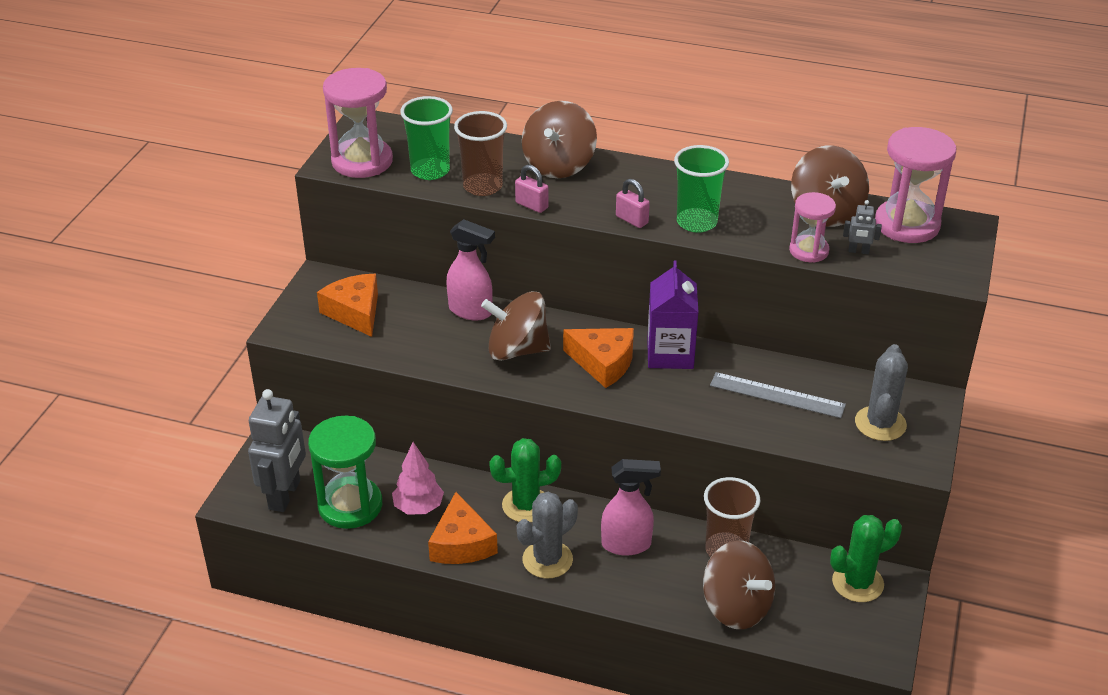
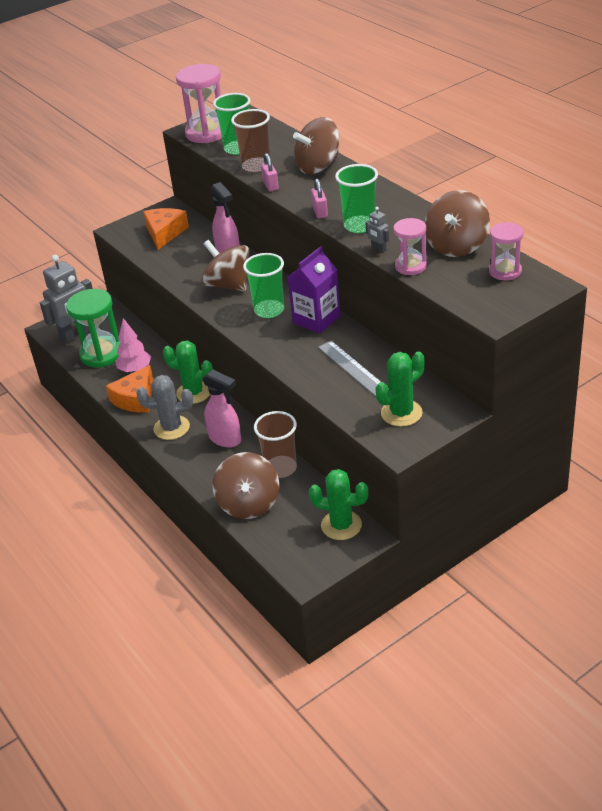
camera: 40 degrees right, 0 degrees up
(603, 363) = (269, 310): orange cheese -> green cup
(858, 251) = (445, 277): grey robot -> grey robot (378, 249)
(880, 424) = (401, 413): grey cactus -> green cactus
(907, 224) = (505, 271): pink hourglass -> pink hourglass, size x0.60

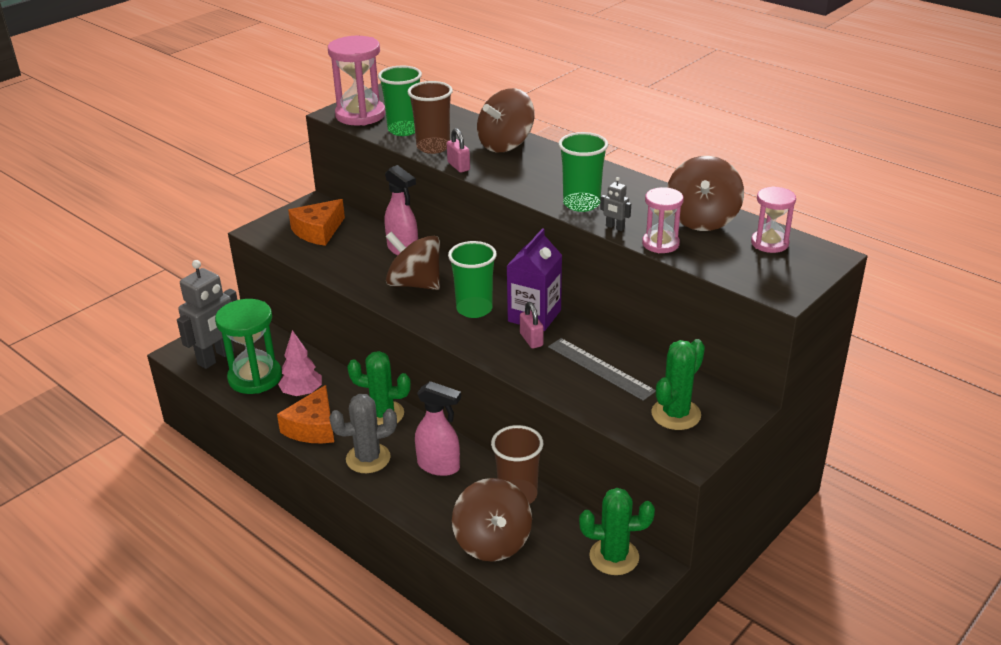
camera: 15 degrees left, 5 degrees down
(165, 233) = (318, 231): orange cheese -> orange cheese turned 135 degrees counterclockwise
(320, 212) = (529, 191): pink padlock -> pink padlock (531, 340)

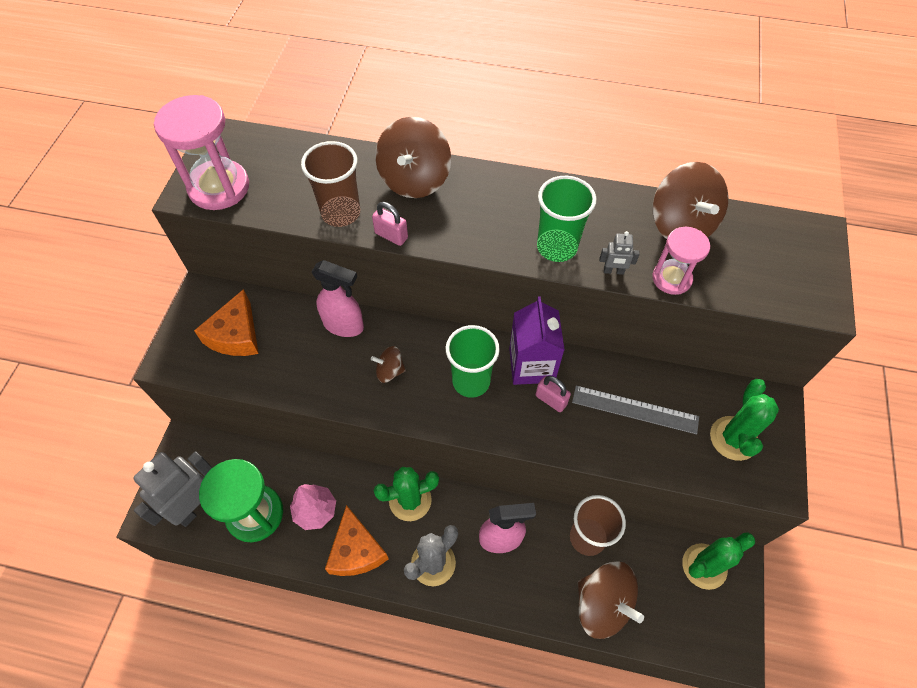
camera: 30 degrees left, 25 degrees up
(216, 358) = (196, 506): grey robot -> grey robot turned 150 degrees counterclockwise
(404, 130) = (287, 195): green cup -> none
(415, 284) = (390, 371): brown spinning top -> brown spinning top, size x0.51
(769, 243) = (761, 236): pink hourglass -> none

